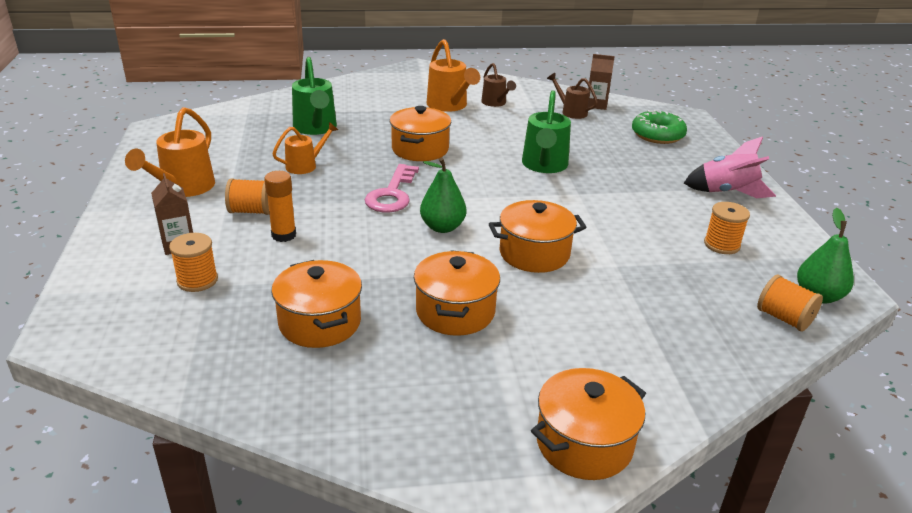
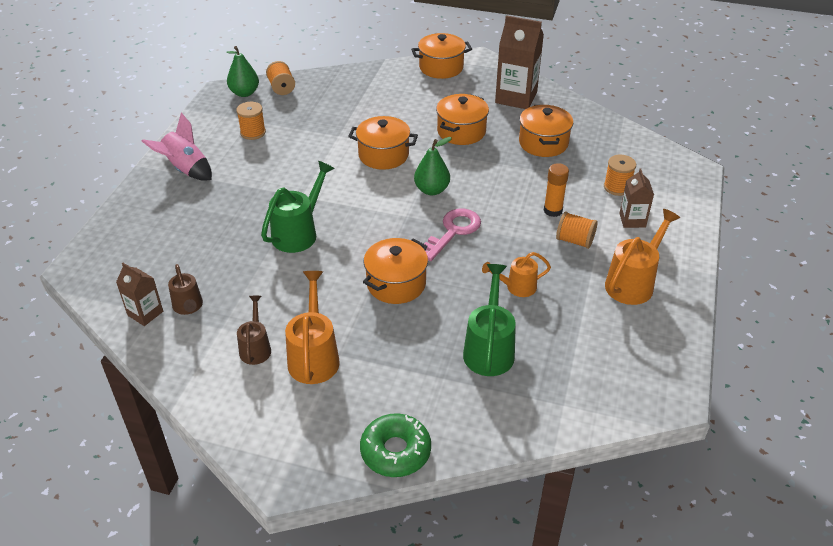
camera: 155 degrees left, 10 degrees up
(398, 405) = (516, 97): none -> brown carton
(657, 135) = (148, 246): green donut -> green donut (395, 451)

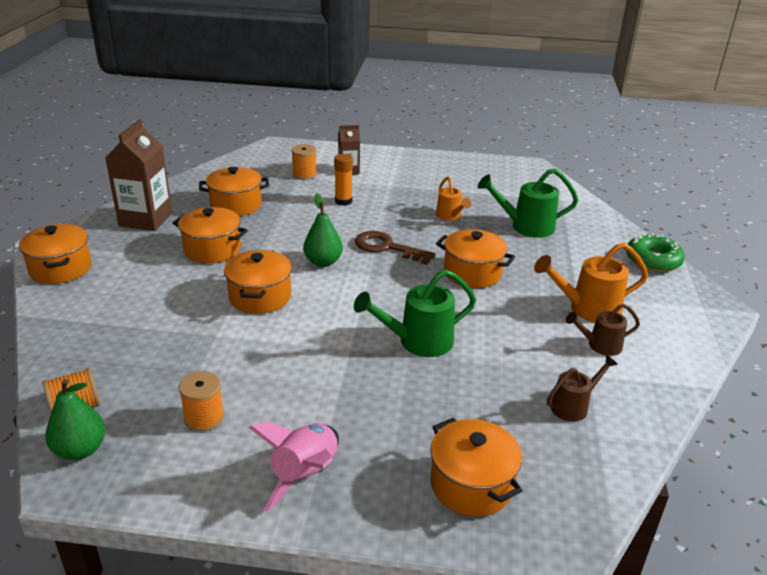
camera: 100 degrees left, 10 degrees down
(142, 237) = (471, 484): none -> orange pot
(145, 313) = (603, 441): brown carton -> none
(299, 232) = (418, 342): green watering can -> green watering can turned 45 degrees counterclockwise
(453, 232) = (387, 247): pink key -> brown key
(574, 240) = (382, 193): orange spool -> none
(633, 282) = (424, 173): orange watering can -> none

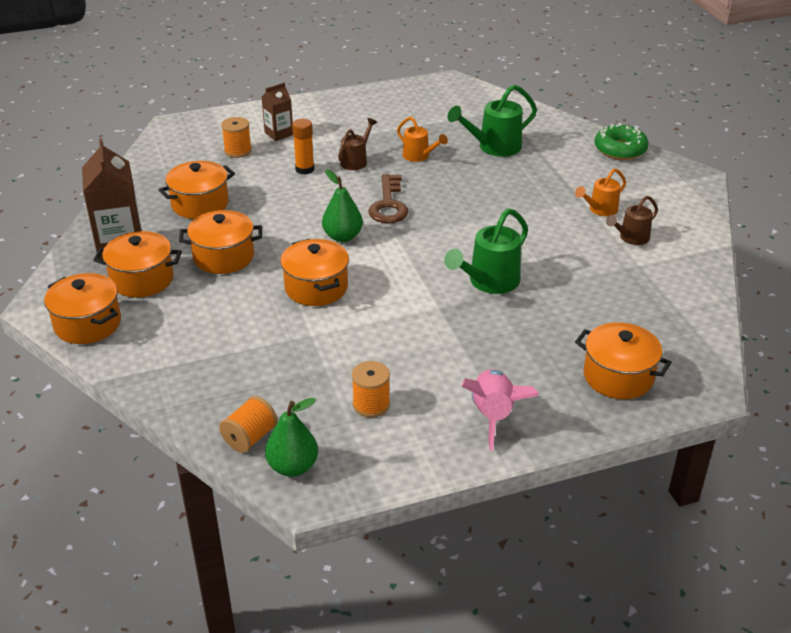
camera: 25 degrees left, 5 degrees up
(387, 247) = (388, 205): brown key -> brown key turned 90 degrees counterclockwise
(472, 273) = (483, 206): orange pot -> orange pot (142, 279)
(573, 406) = (646, 293): brown watering can -> brown watering can (356, 161)
(587, 309) = (600, 210): orange watering can -> orange watering can, size x0.62

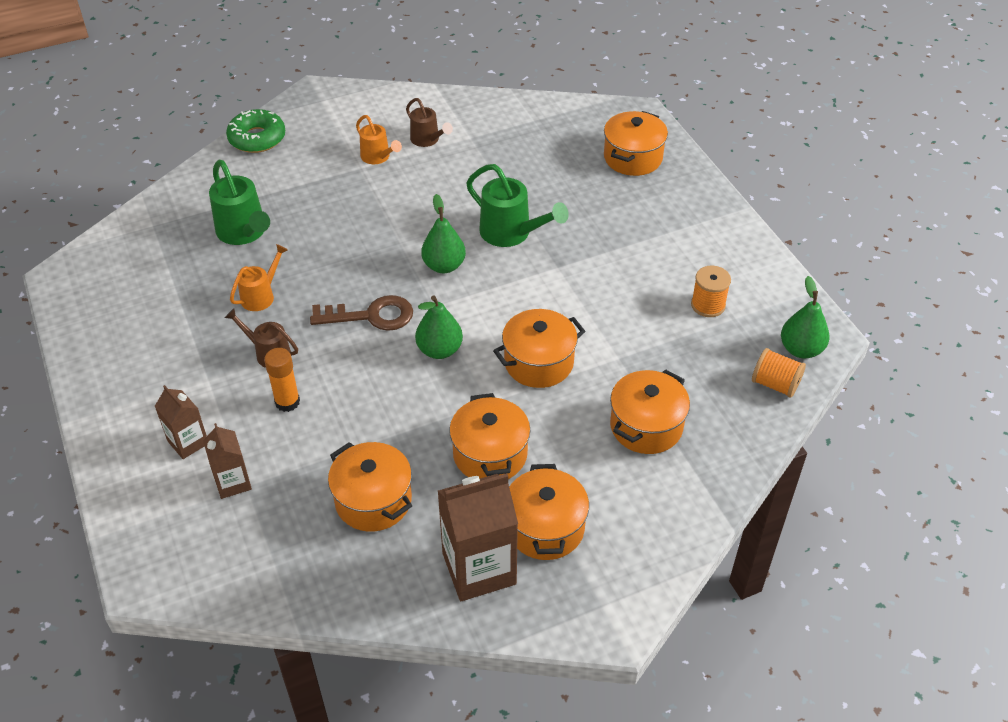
camera: 95 degrees left, 10 degrees up
(88, 324) = (639, 563): orange pot -> orange pot (646, 426)
(238, 151) = (233, 482): orange spool -> brown carton
(446, 242) = (444, 266): none -> green pear
(493, 416) = (700, 228): pink rocket -> none

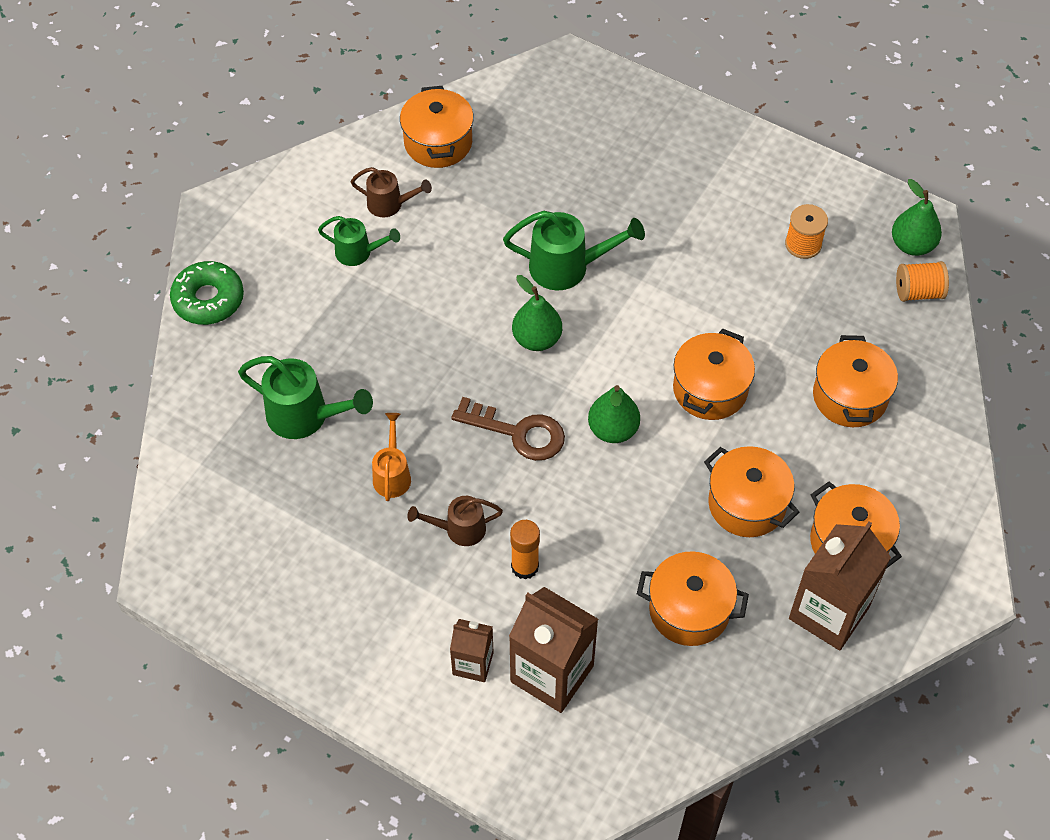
camera: 35 degrees left, 10 degrees up
(233, 482) = (552, 673): brown carton -> brown carton, size x1.80
(371, 316) = (518, 432): brown key -> brown key turned 60 degrees clockwise
(378, 157) = (358, 253): orange watering can -> green watering can
(633, 158) = (607, 118): orange pot -> orange pot (438, 142)

